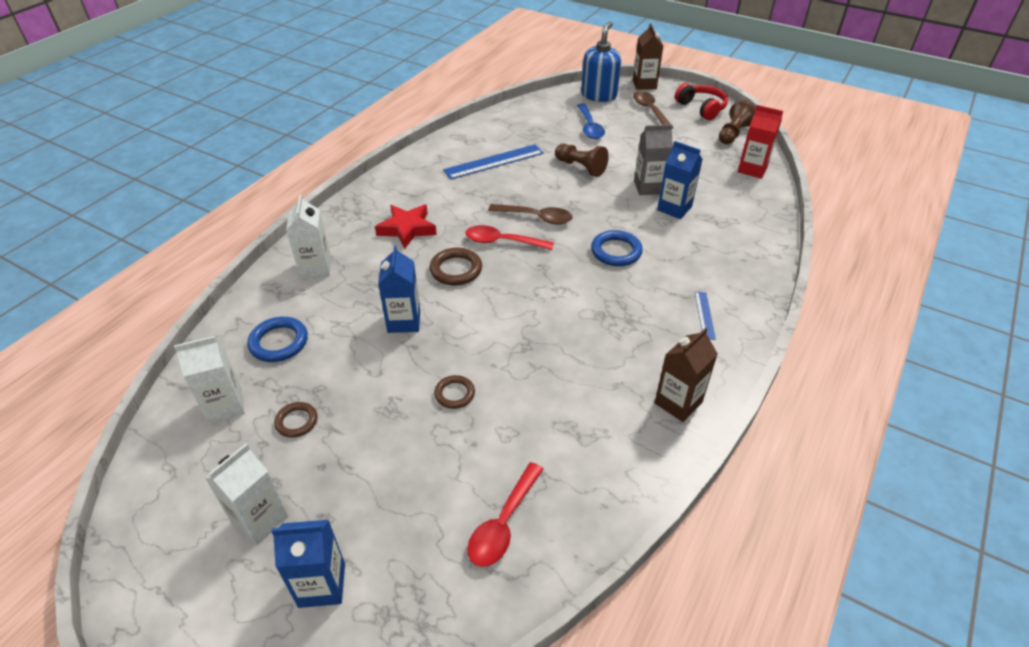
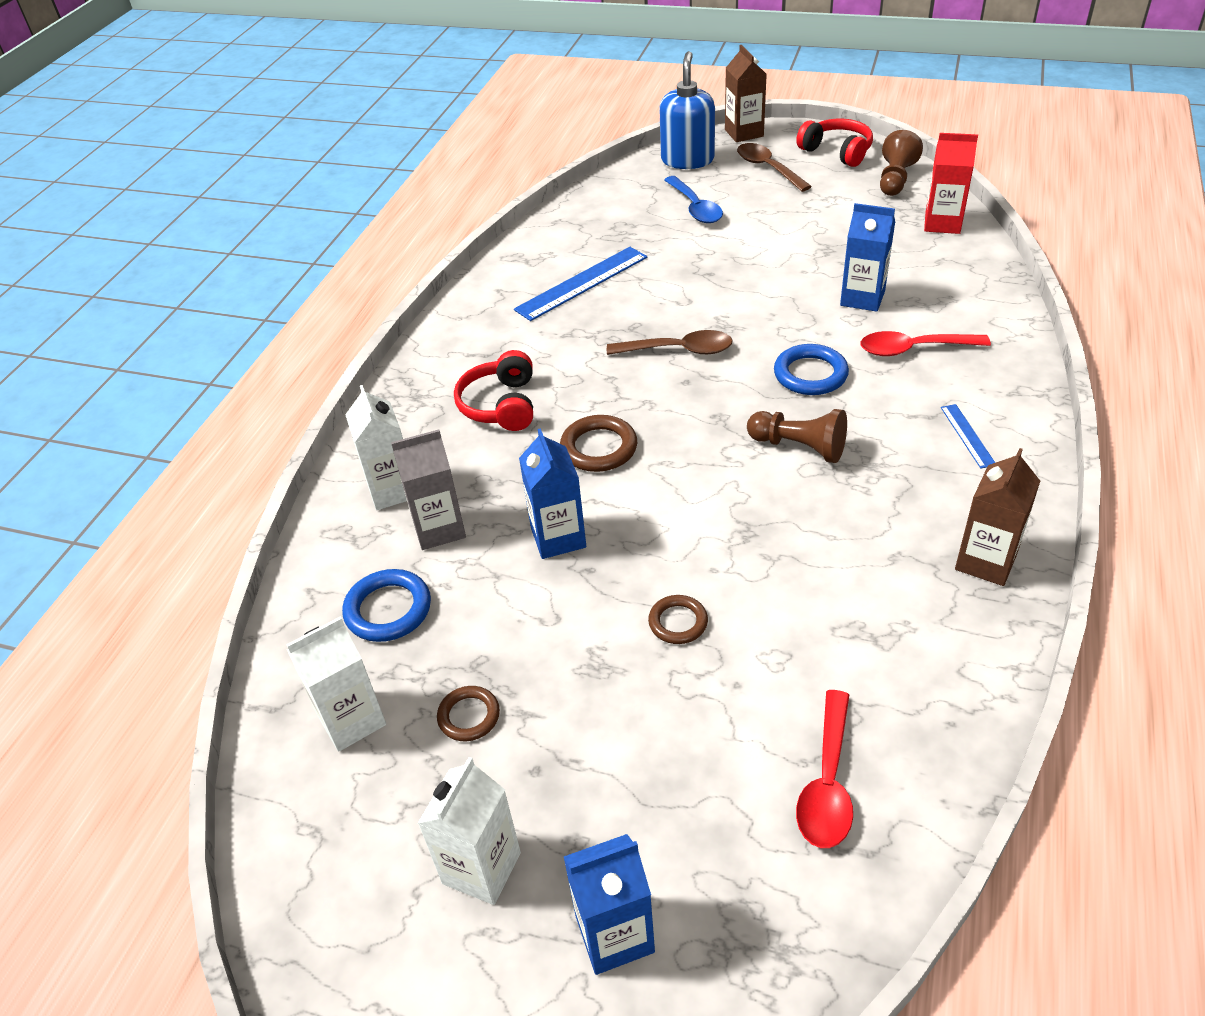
camera: 10 degrees left, 0 degrees up
(407, 229) = (501, 405): red star -> red headphones
(502, 242) = (646, 394): red spoon -> red spoon (913, 349)
(581, 167) = (708, 267): brown pawn -> brown pawn (799, 447)
(648, 187) = (814, 276): grey carton -> grey carton (439, 529)

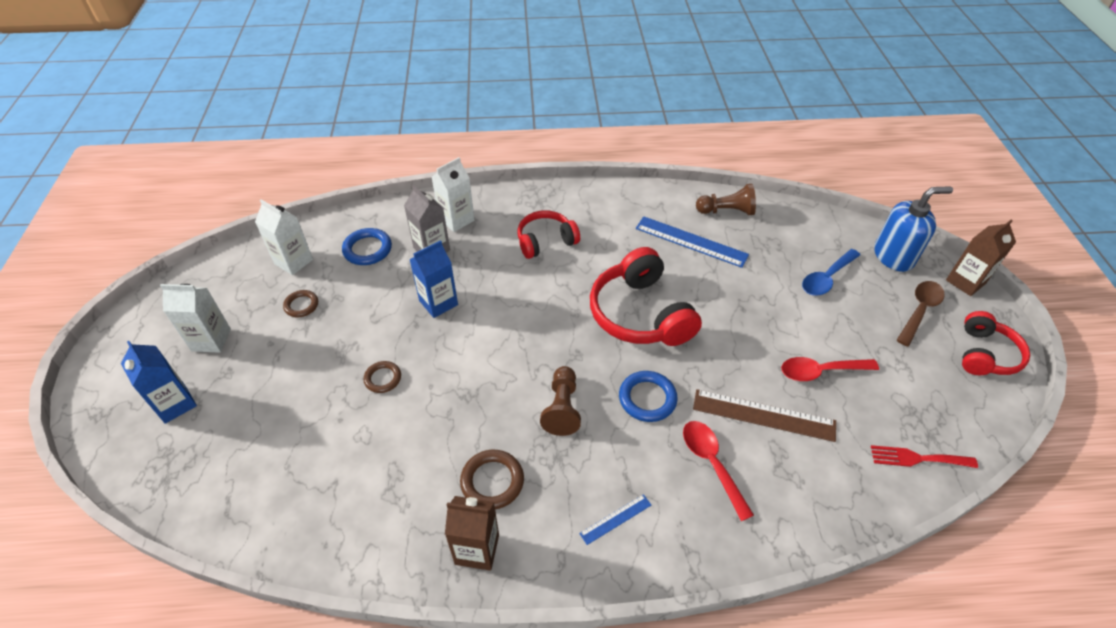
camera: 65 degrees right, 5 degrees up
(599, 448) = (523, 299): brown ring -> brown ring (492, 481)
(678, 350) = (640, 314): brown spoon -> red headphones
(827, 783) = (273, 482): red spoon -> red spoon (820, 371)
(862, 298) = (763, 415): blue carton -> brown ruler
(895, 179) = (970, 408): brown pawn -> brown pawn (726, 211)
(942, 223) = (917, 458): red carton -> red fork

